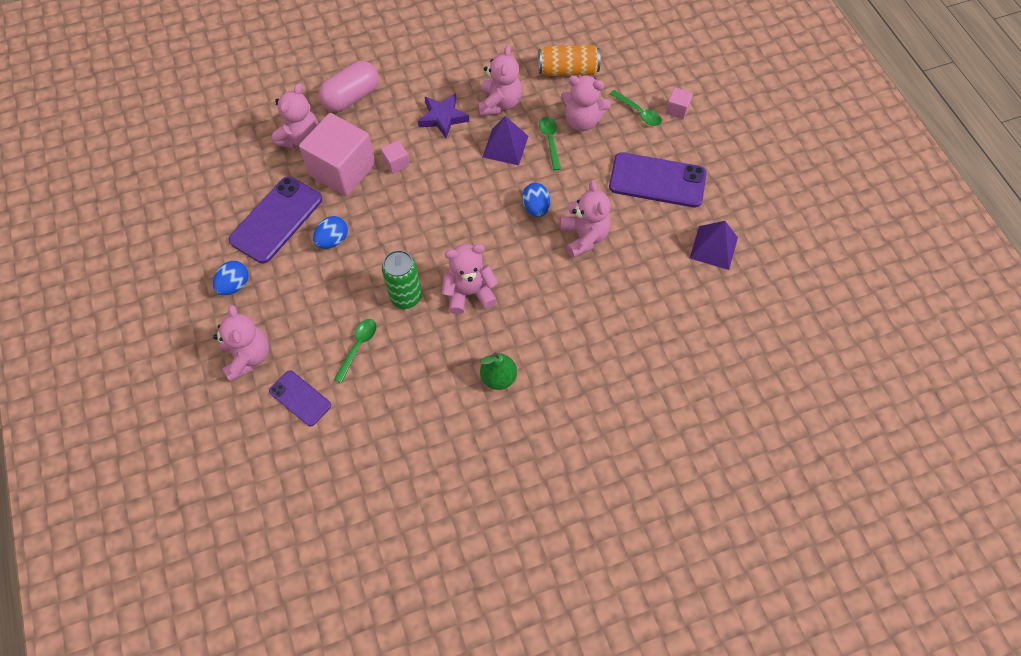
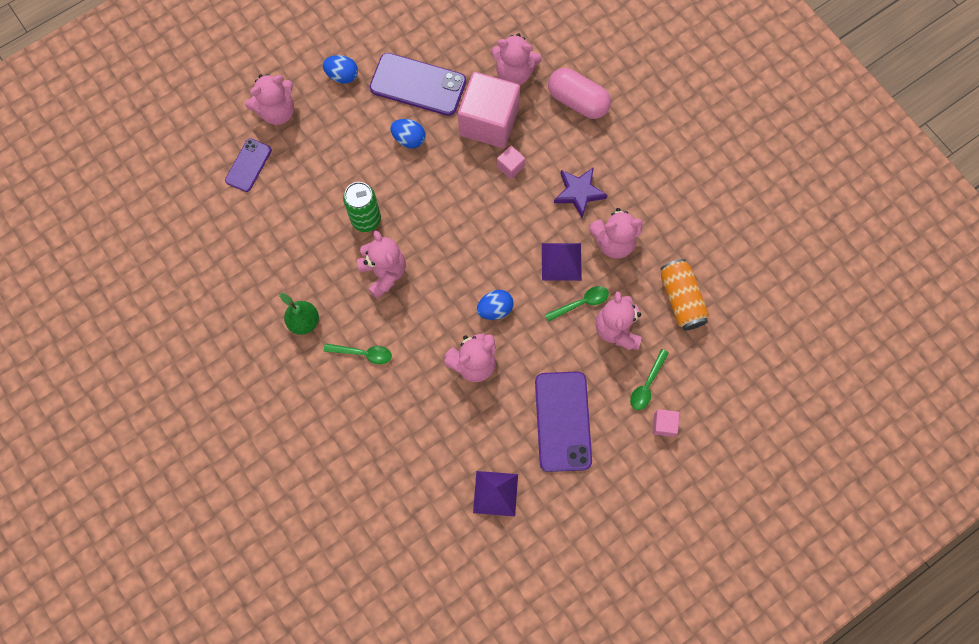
camera: 75 degrees right, 10 degrees up
(358, 346) = (307, 195): green spoon -> green spoon (363, 353)

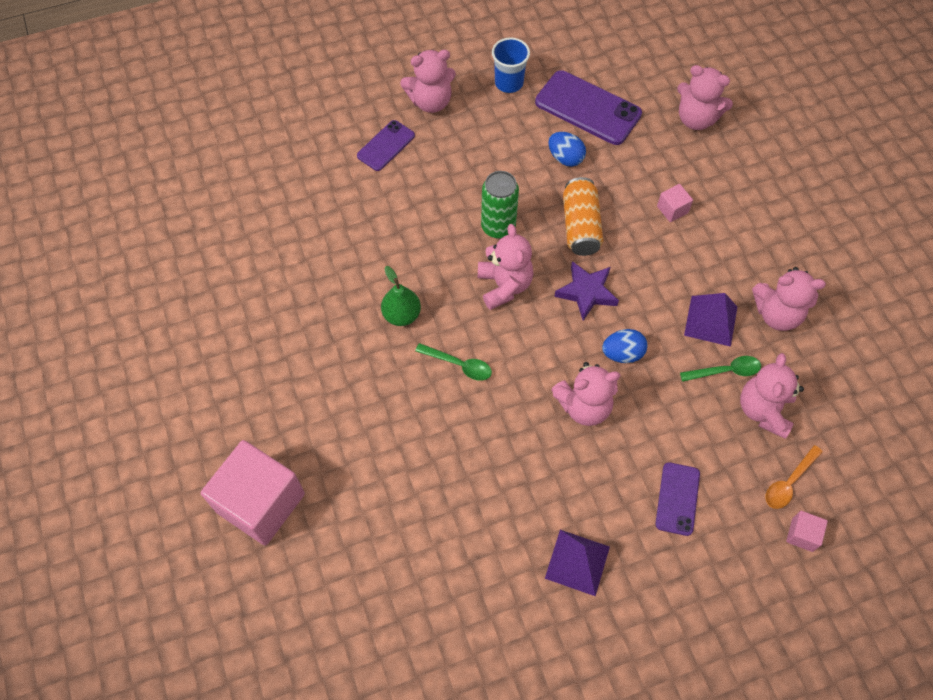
camera: 15 degrees right, 10 degrees down
(342, 75) = (509, 83): blue egg -> blue cup
(489, 122) = (657, 160): pink cube -> pink cube (260, 503)
(563, 421) = (677, 499): purple phone -> purple phone, size x0.58
(577, 101) = (762, 161): pink capsule -> none
(579, 193) = (745, 253): purple star -> purple star (586, 292)
(647, 385) = (789, 482): green spoon -> orange spoon
(681, 299) = (847, 395): orange can -> orange can (580, 226)

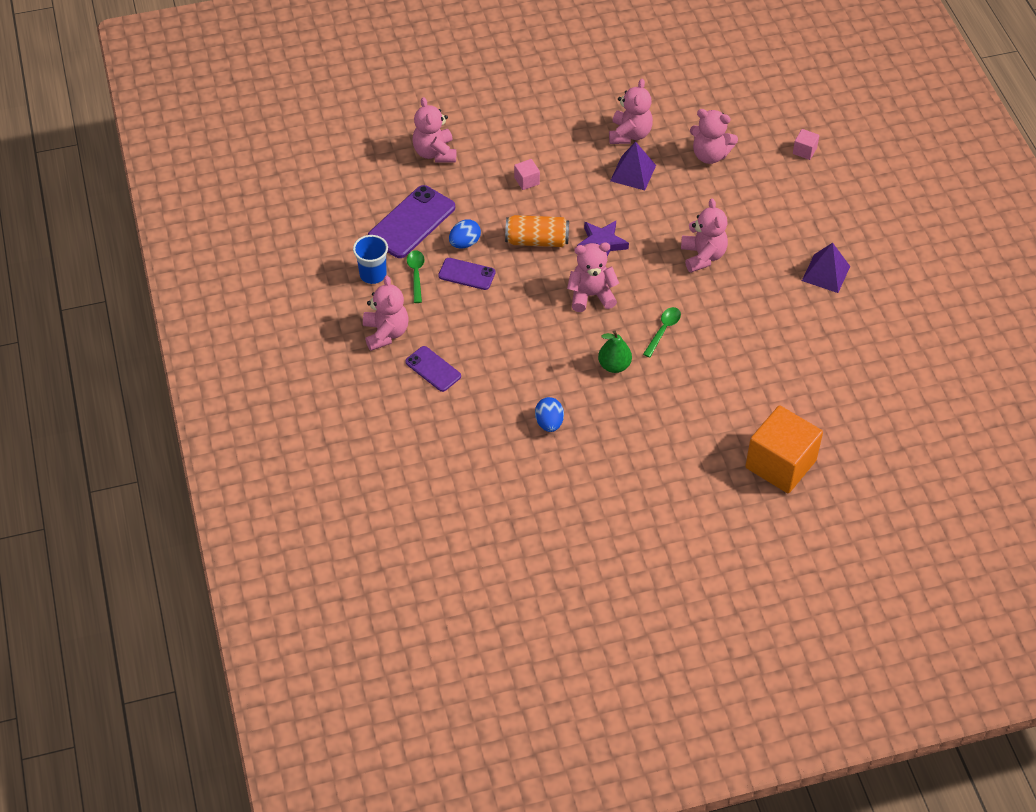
camera: 85 degrees left, 10 degrees down
(260, 503) = (780, 464): pink cube -> orange cube
(498, 227) = (532, 295): green can -> none
(622, 353) = (659, 228): blue egg -> blue egg (549, 423)
(677, 499) = (778, 212): purple phone -> purple phone (467, 274)
(696, 119) = (435, 153): pink teddy bear -> pink teddy bear turned 135 degrees clockwise
(725, 371) = (677, 171): green spoon -> green spoon (416, 274)
(789, 482) = (766, 151): orange spoon -> none

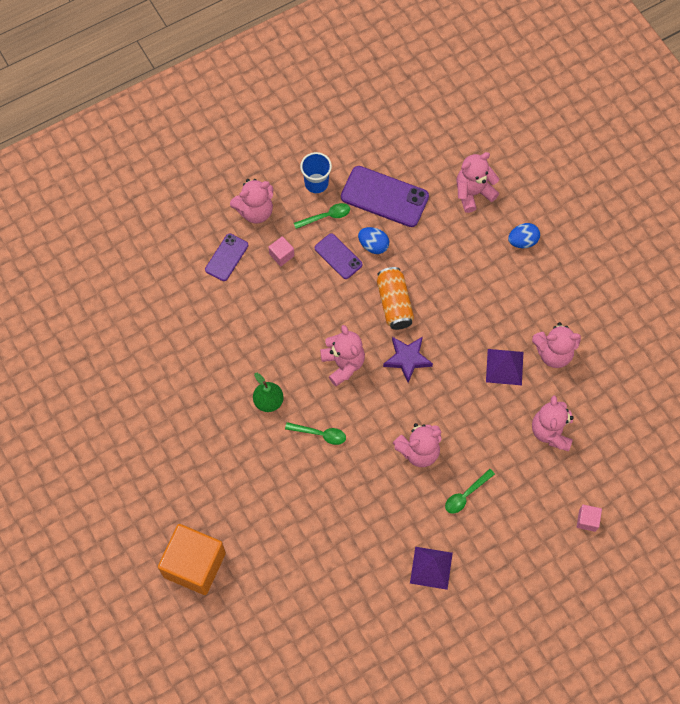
camera: 75 degrees right, 15 degrees up
(467, 274) = (338, 256): purple phone -> purple phone turned 45 degrees counterclockwise
(527, 181) = (464, 277): pink cube -> pink cube (281, 255)
(549, 423) = (193, 362): blue egg -> blue egg (522, 241)
(758, 231) = (466, 495): none -> green spoon

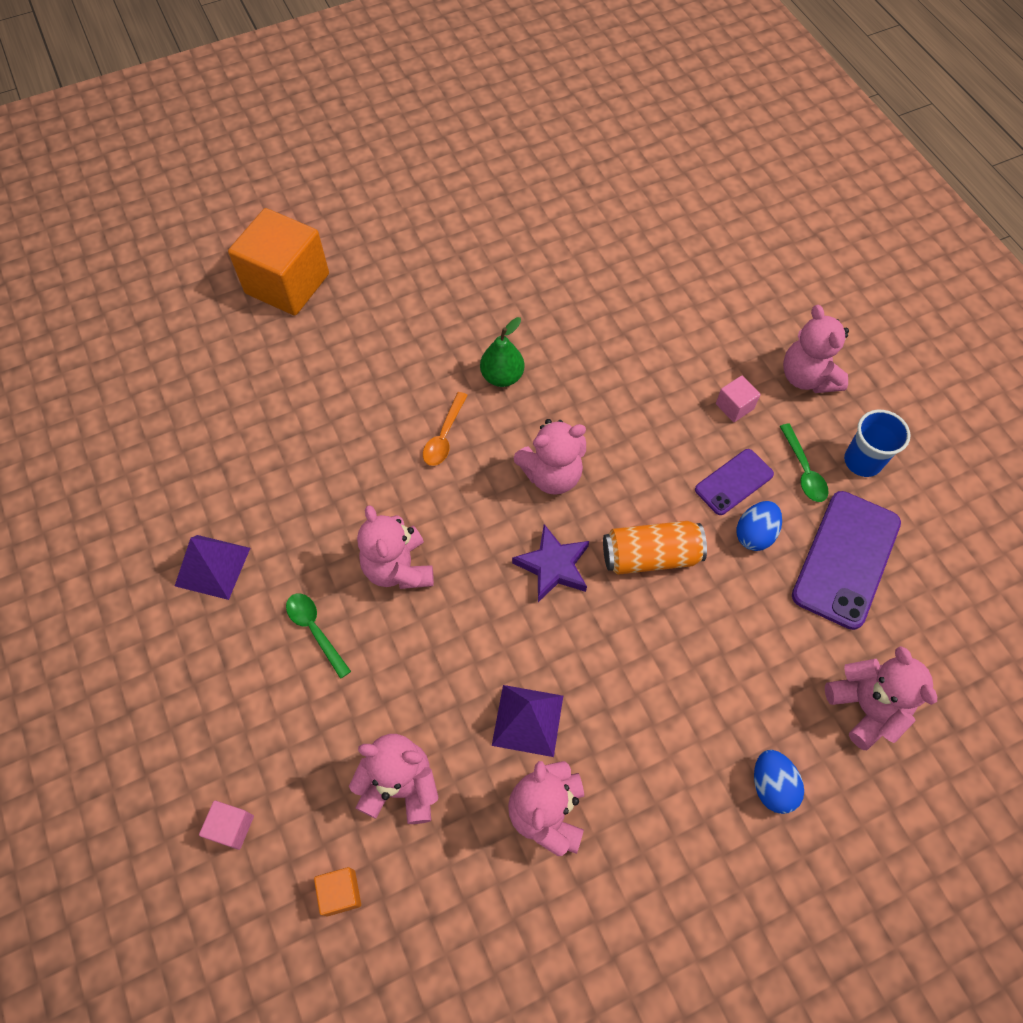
camera: 95 degrees right, 5 degrees down
(226, 257) = (729, 338): purple phone -> none
(320, 434) = (444, 436): green spoon -> orange spoon
(611, 455) = (340, 893): none -> orange cube

